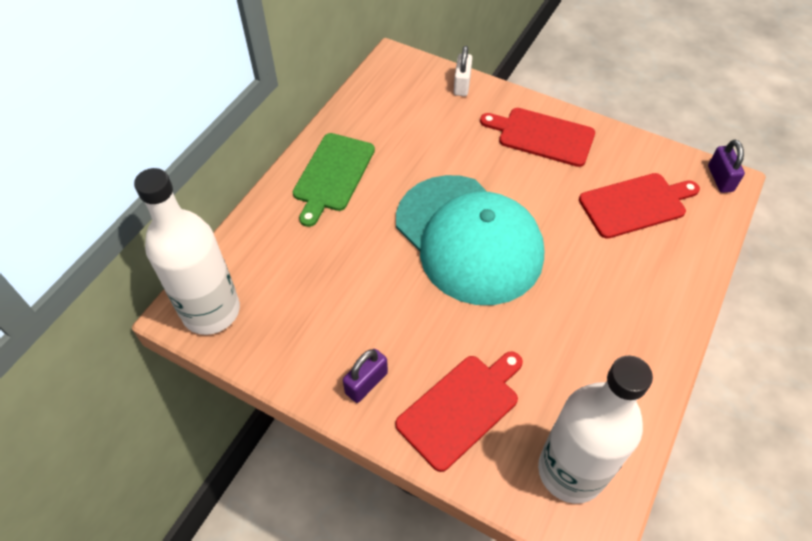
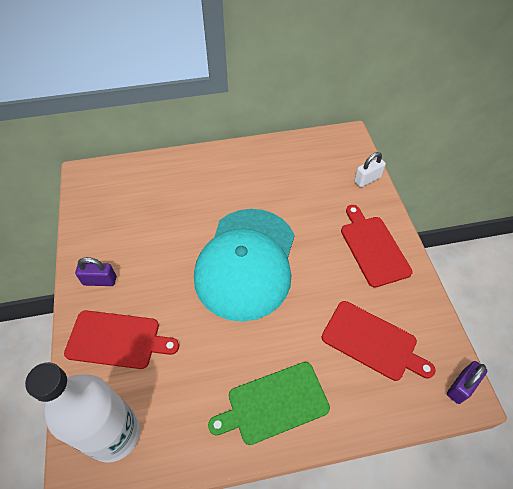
camera: 50 degrees right, 0 degrees up
(211, 311) = (94, 183): white bottle -> none
(333, 175) = (230, 169): green cutting board -> green cutting board (274, 403)

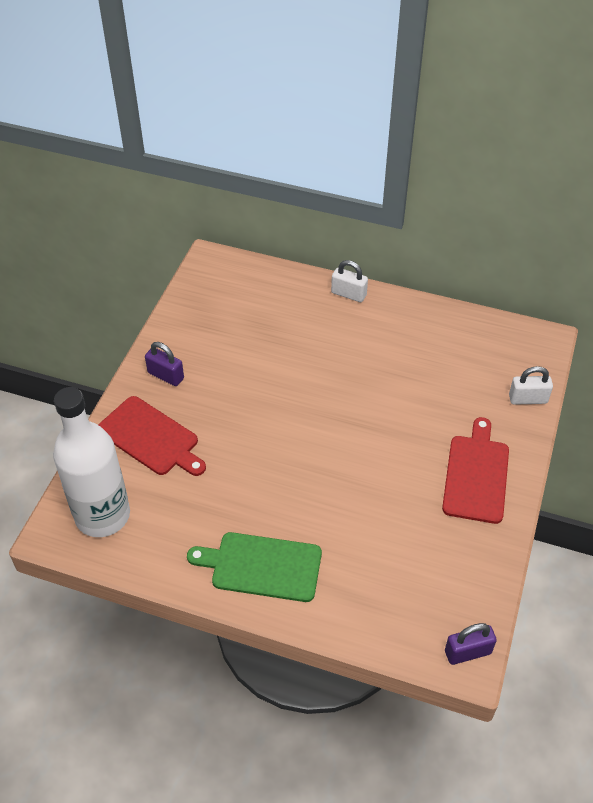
camera: 30 degrees right, 5 degrees down
(203, 157) = (348, 294): none -> white padlock
(246, 263) = (322, 425): turquoise cap -> none
(372, 341) = (403, 564): red cutting board -> none

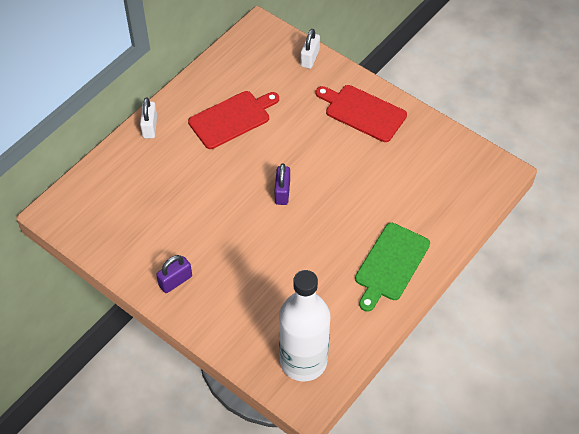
camera: 70 degrees left, 5 degrees up
(151, 437) = (238, 308): red cutting board -> red cutting board (232, 118)
(348, 294) = (150, 127): white padlock -> white padlock turned 45 degrees counterclockwise
(467, 652) = (496, 168): purple padlock -> purple padlock (282, 192)

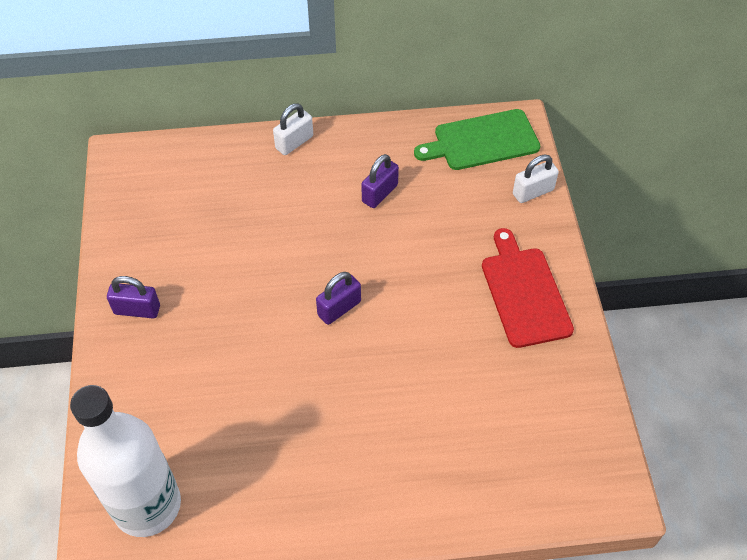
camera: 45 degrees right, 0 degrees up
(232, 118) = (380, 193): red cutting board -> purple padlock
(390, 264) = (357, 486): green cutting board -> green cutting board (482, 141)

